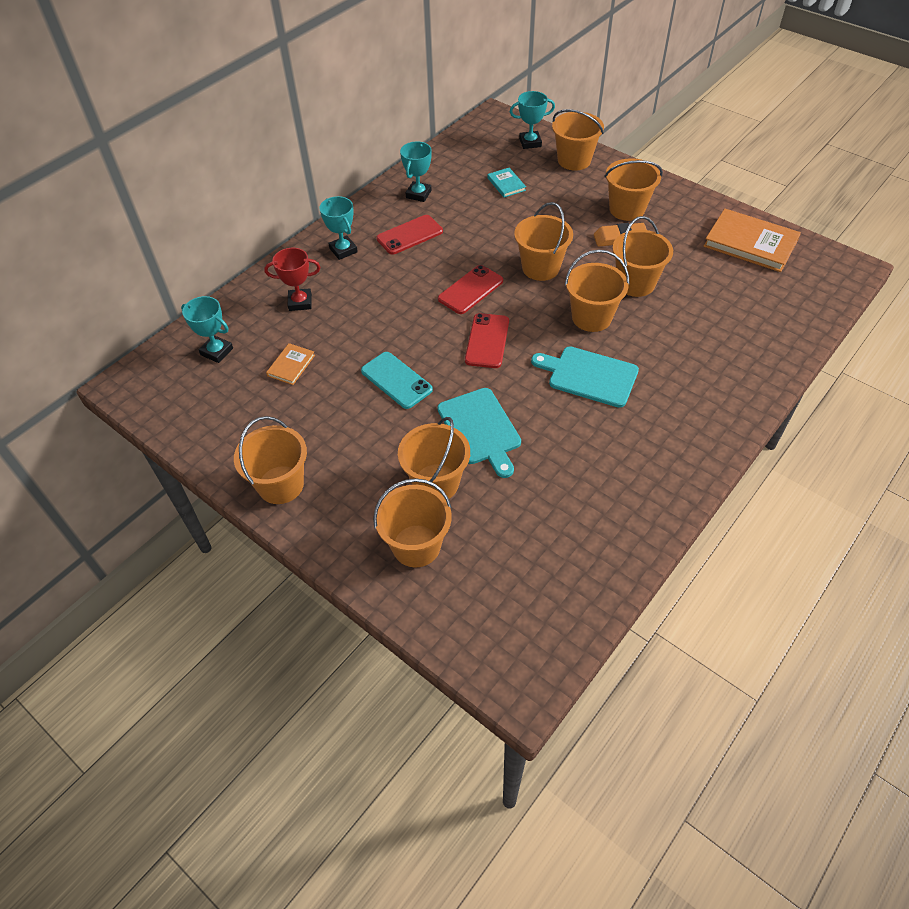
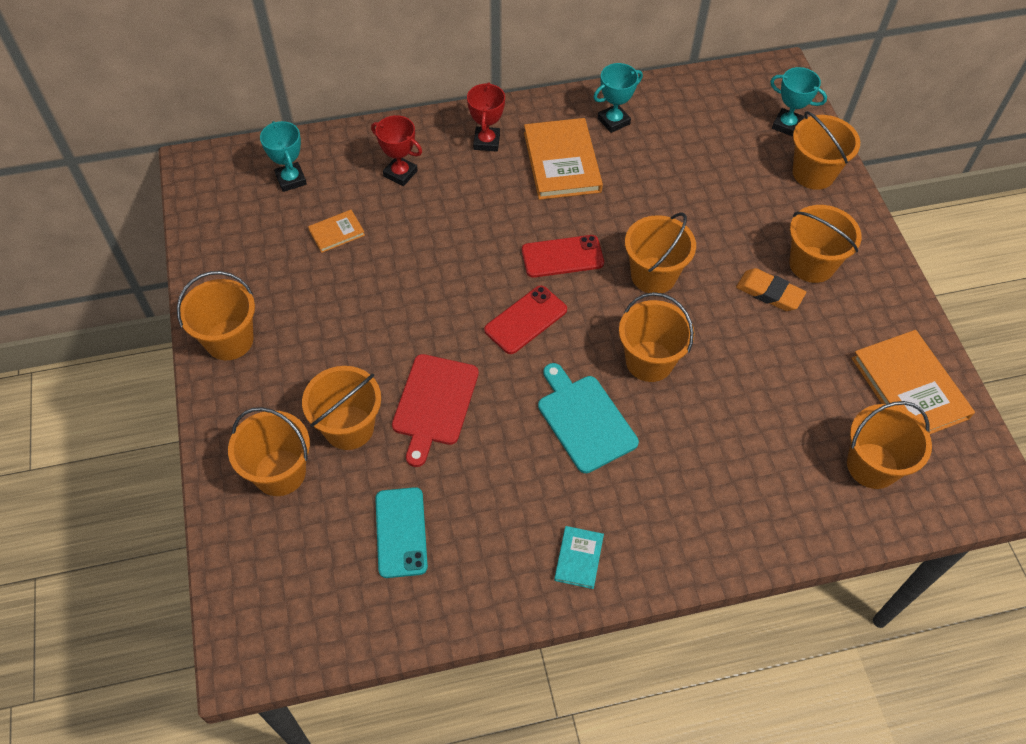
camera: 35 degrees right, 5 degrees up
(343, 250) = (486, 142): turquoise trophy -> red trophy
(396, 380) = (409, 306): turquoise phone -> turquoise phone (401, 532)
(409, 235) = (562, 162): red phone -> orange book
(480, 429) = (434, 404): turquoise cutting board -> red cutting board
(506, 184) = (712, 160): turquoise book -> turquoise book (578, 558)
(635, 283) = (732, 353): orange bucket -> orange bucket (872, 465)

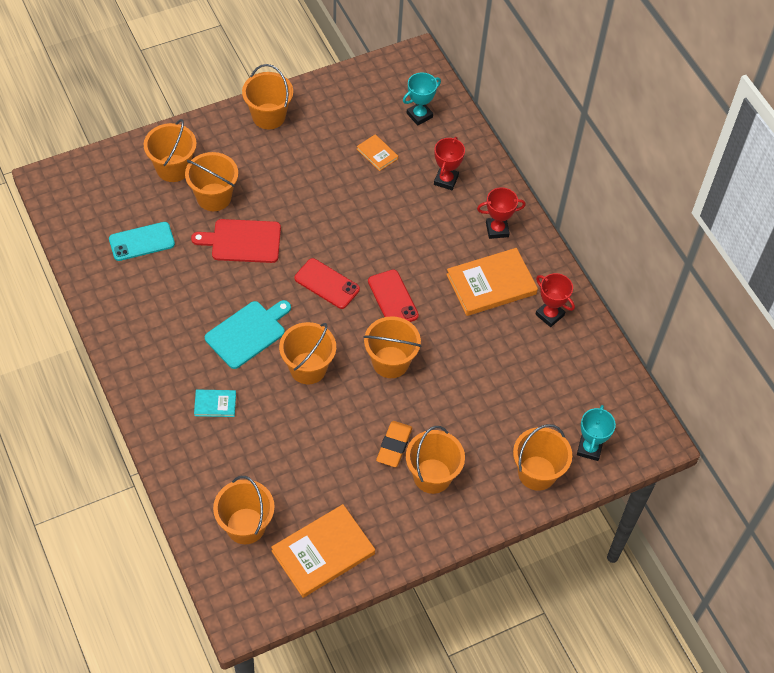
camera: 75 degrees right, 0 degrees up
(578, 558) = (139, 344): turquoise book -> turquoise book (215, 404)
(613, 121) = (549, 315): turquoise trophy -> red trophy

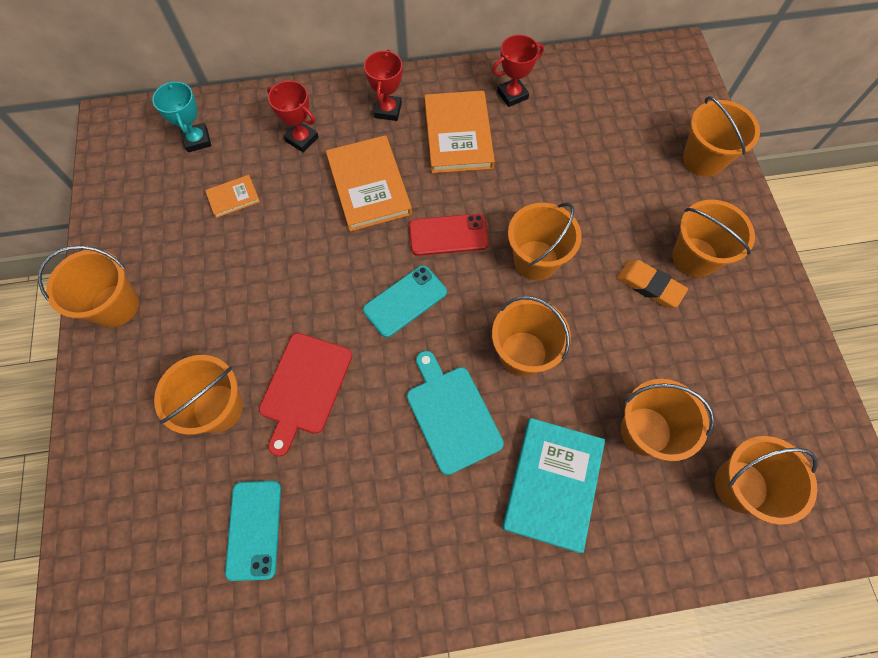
camera: 70 degrees left, 10 degrees up
(173, 168) = (143, 453): orange bucket -> orange bucket (645, 431)
(215, 404) = (552, 484): turquoise book -> turquoise book, size x2.02
(323, 552) = (785, 400): orange book -> orange book (369, 186)
(327, 284) = (405, 301): red phone -> turquoise phone
(589, 448) = (681, 107): turquoise trophy -> none

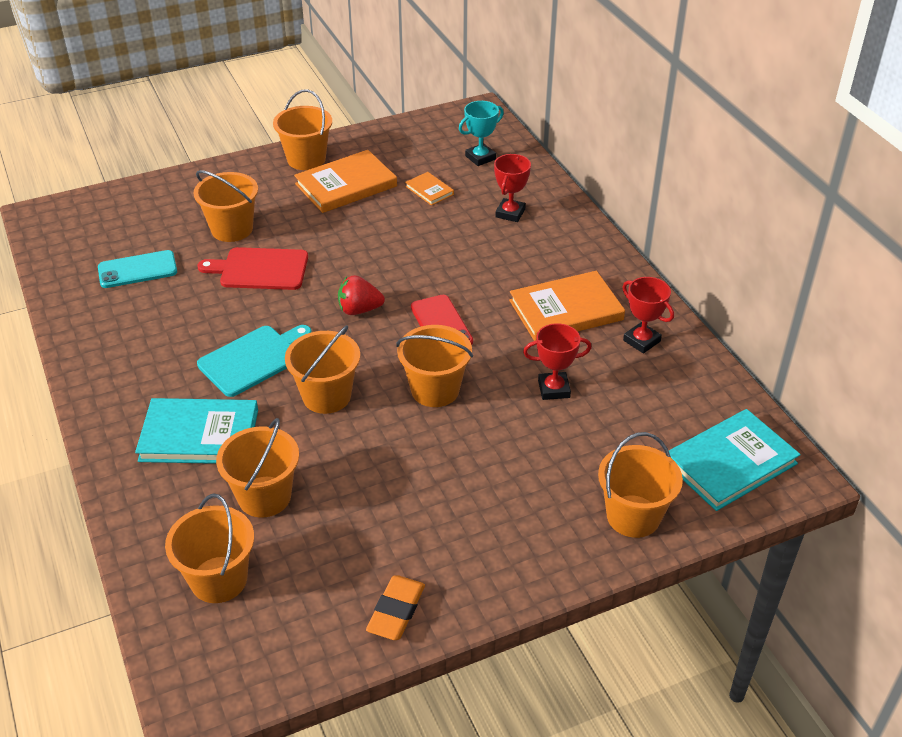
camera: 75 degrees right, 25 degrees down
(369, 186) = (476, 264): orange book -> orange book (346, 185)
(388, 110) = (572, 258): red trophy -> red trophy (554, 389)
(405, 301) = (359, 310): turquoise phone -> red strawberry
(649, 286) = (435, 483): orange eraser -> orange eraser (396, 611)
(658, 84) = (730, 463): none -> turquoise book
(694, 257) = (486, 519): orange bucket -> none

